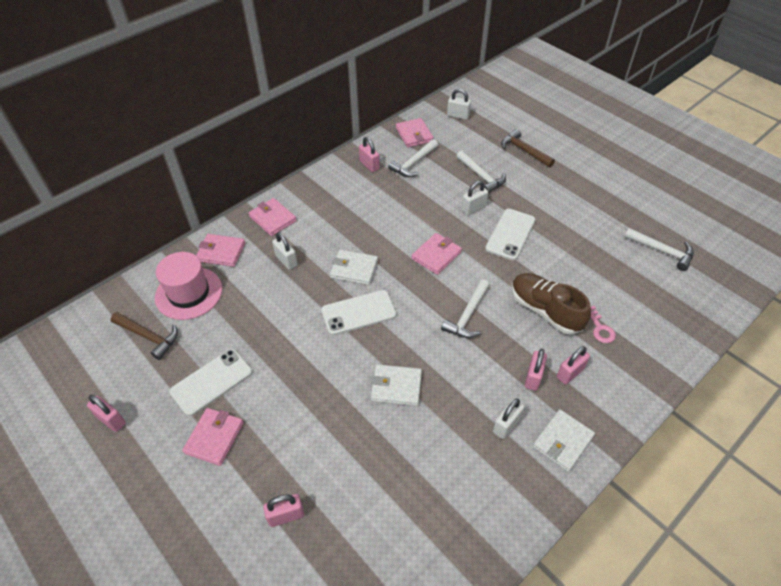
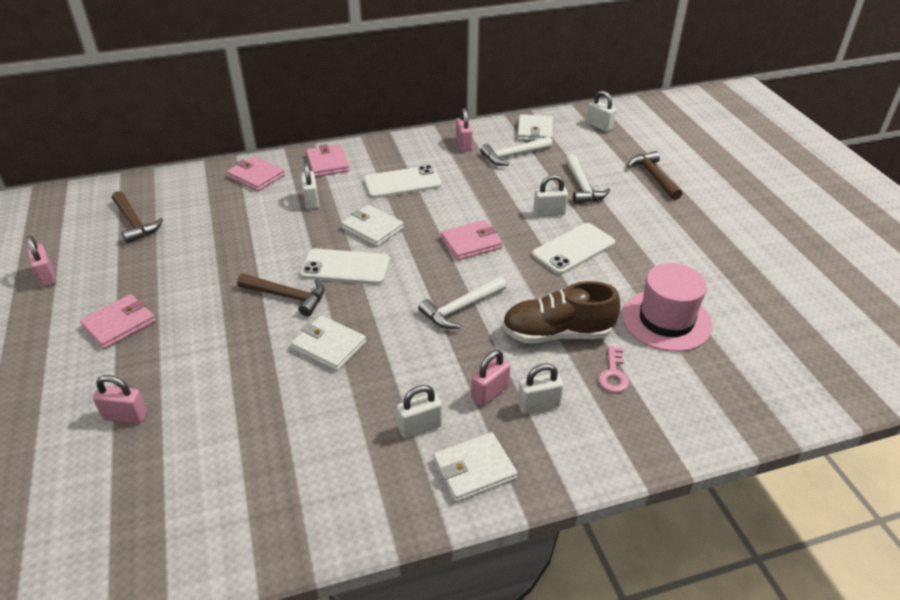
camera: 25 degrees right, 10 degrees down
(189, 293) = (199, 200): pink hat -> pink hat (666, 320)
(211, 382) = (157, 277): white phone -> white phone (402, 183)
(333, 356) = (287, 296): none -> brown hammer
(414, 135) = (535, 131): pink wallet -> white wallet
(545, 310) = (557, 334): brown shoe -> brown shoe turned 75 degrees counterclockwise
(570, 373) = (538, 405): pink padlock -> white padlock
(662, 251) = (761, 323): white hammer -> none

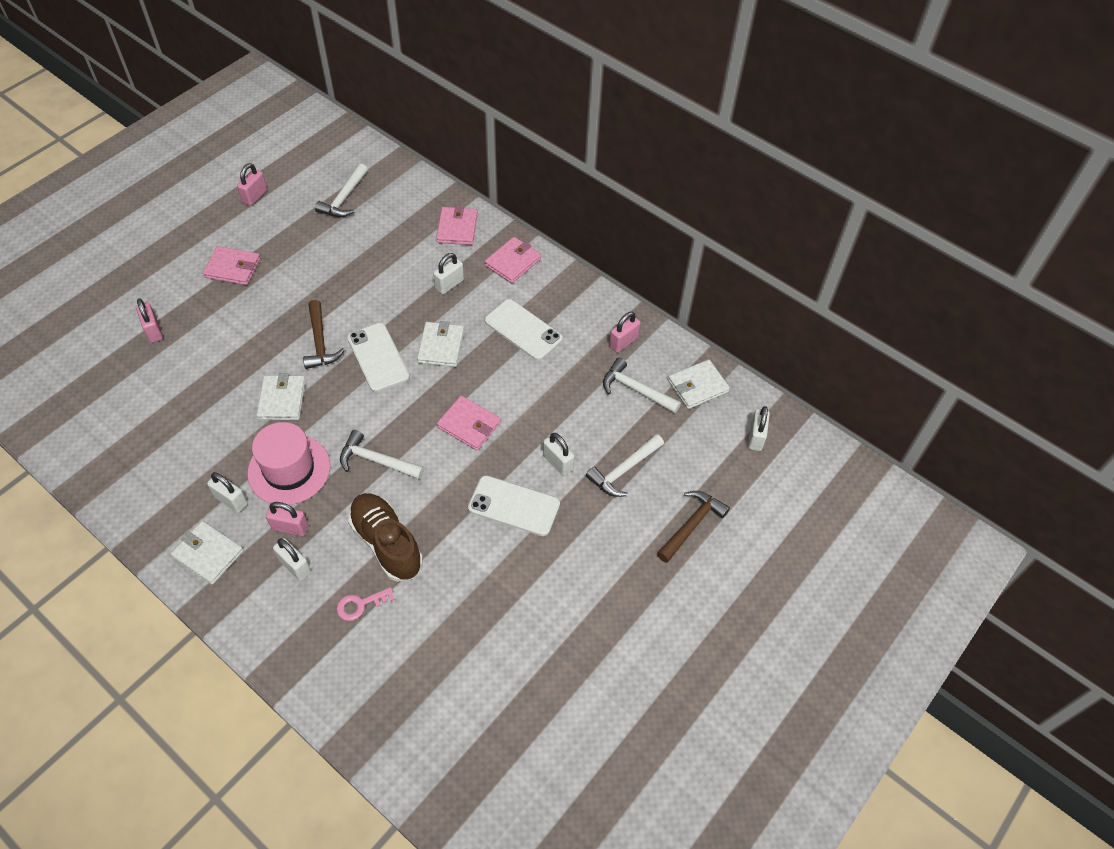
camera: 55 degrees right, 15 degrees up
(134, 223) = (344, 198): brown hammer -> white hammer
(666, 320) = (456, 620): pink hat -> pink hat (289, 469)

